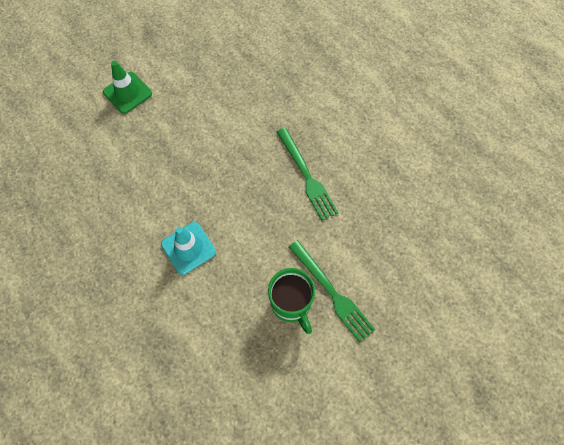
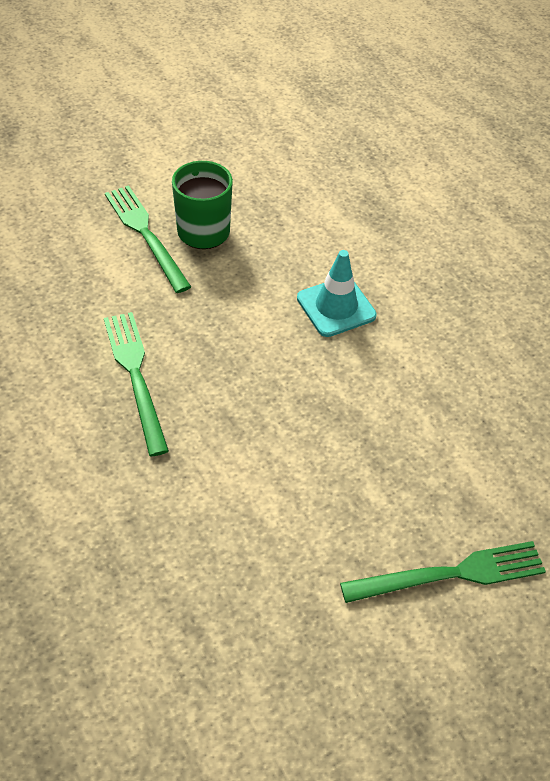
camera: 175 degrees left, 15 degrees down
(127, 93) = (450, 574): green traffic cone -> green fork

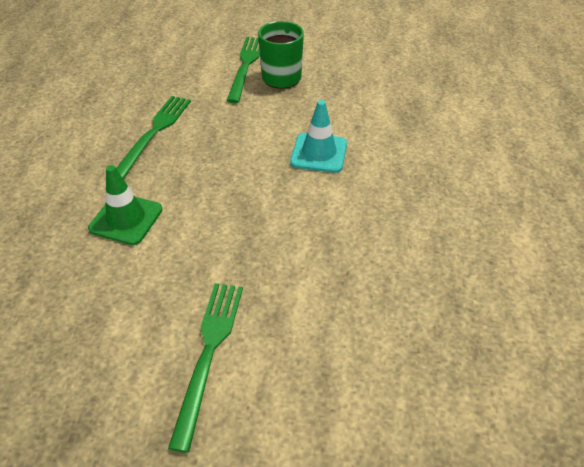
camera: 40 degrees right, 5 degrees down
(223, 495) = (126, 219): none -> green traffic cone
(450, 574) = (208, 354): green fork -> green fork turned 105 degrees counterclockwise

